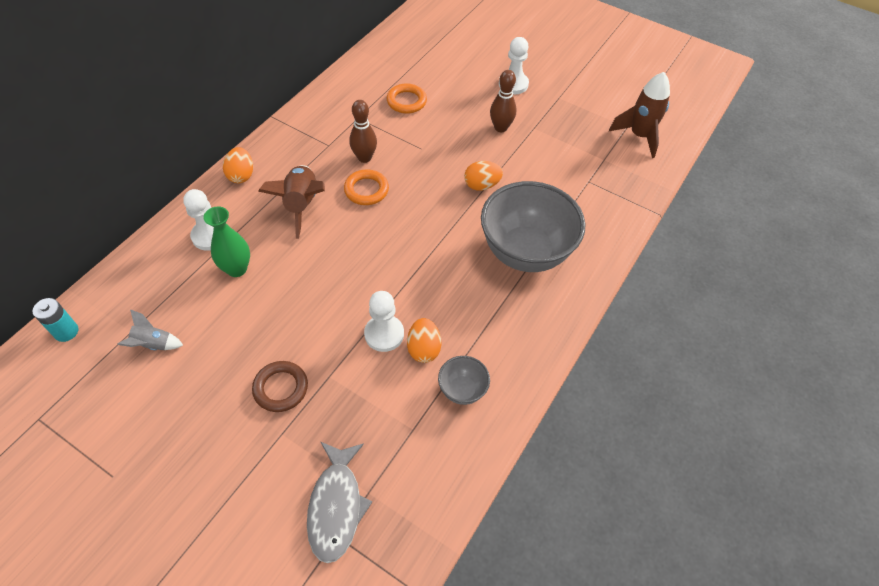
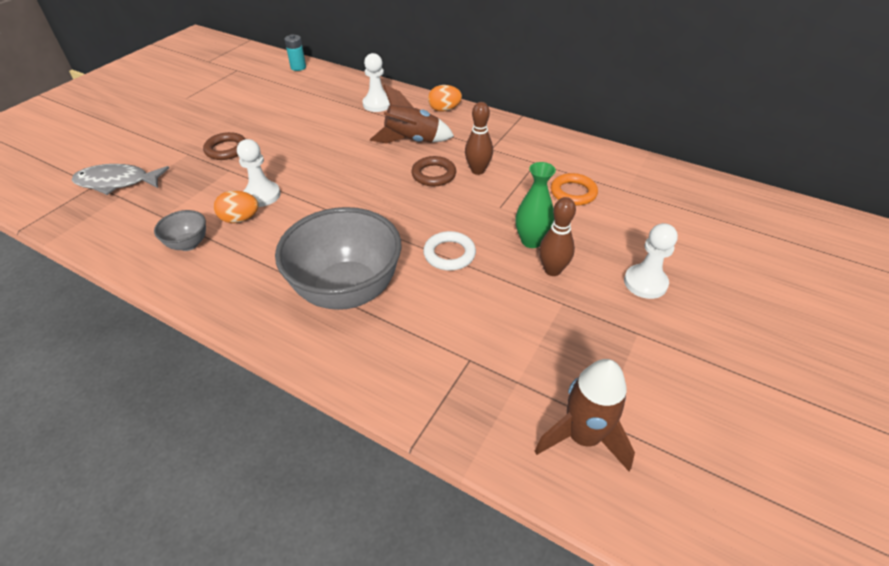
camera: 90 degrees right, 10 degrees down
(153, 344) = (280, 96): grey rocket -> none
(237, 269) = (343, 119): green vase -> green vase (531, 241)
(366, 190) = (434, 174): orange ring -> brown ring
(481, 185) = (449, 254): orange egg -> white ring

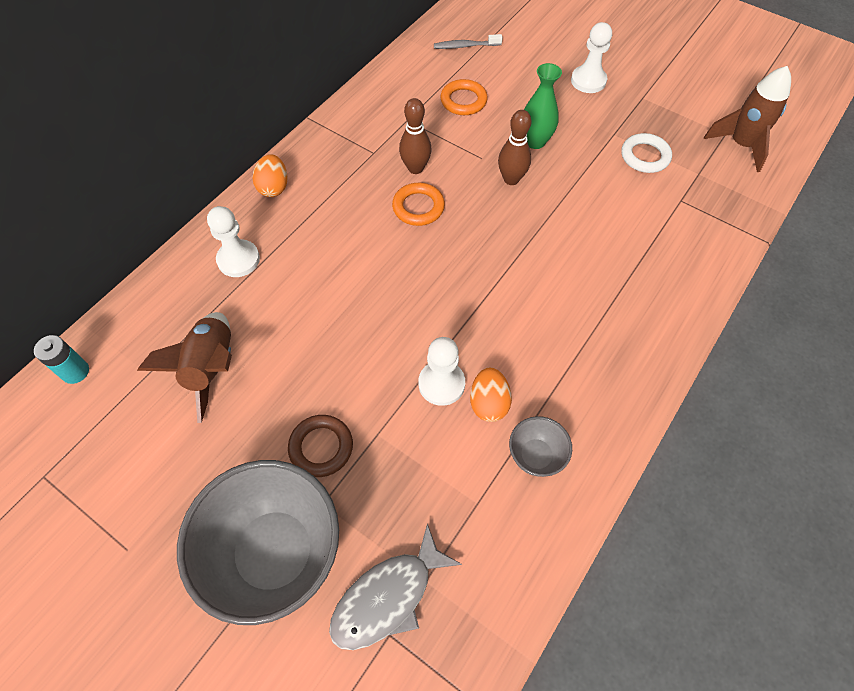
camera: 85 degrees left, 15 degrees up
(117, 182) = (388, 597): grey fish -> grey fish turned 45 degrees clockwise
(347, 291) = (607, 286): grey bowl -> grey bowl (275, 553)
(412, 141) = (343, 224): brown rocket -> brown rocket (212, 368)
(434, 174) = (418, 207): brown ring -> orange ring
(449, 254) = (553, 203): white ring -> white ring (645, 156)
(552, 270) = (574, 133): brown bowling pin -> brown bowling pin (511, 179)
(655, 190) = (465, 46): none -> grey toothbrush

